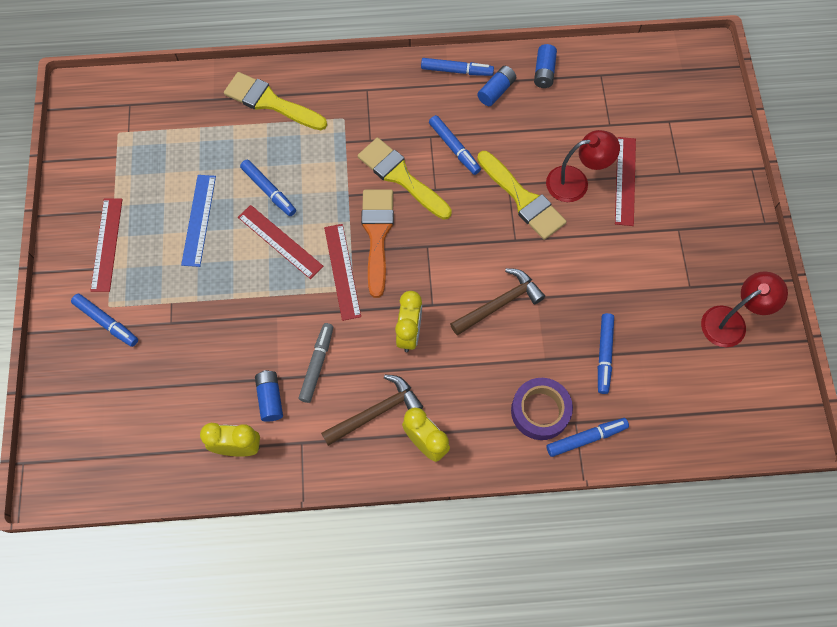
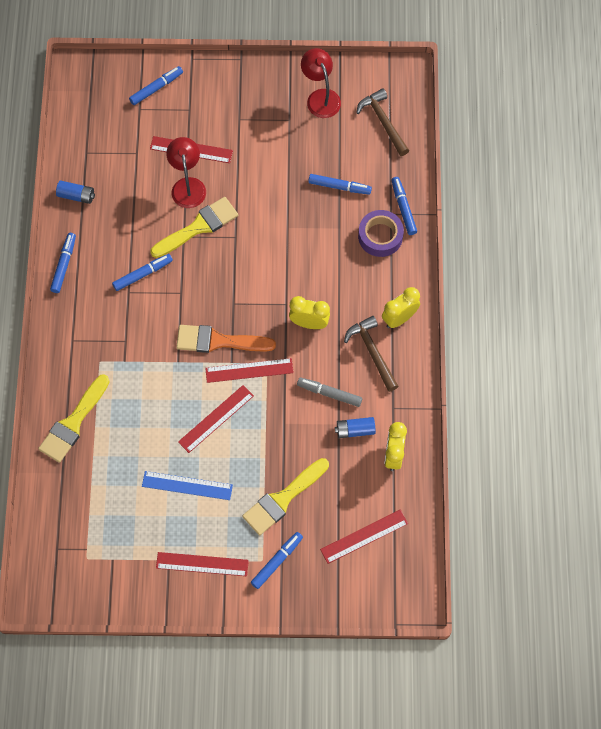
camera: 85 degrees left, 0 degrees up
(133, 419) = (364, 536): none -> red ruler
(269, 191) = (165, 426): blue marker -> blue marker (156, 88)
(401, 177) = (165, 319): yellow brush -> yellow brush (283, 499)
(496, 91) = (90, 235): blue battery -> none
(499, 304) = (290, 255): brown hammer -> brown hammer (383, 122)

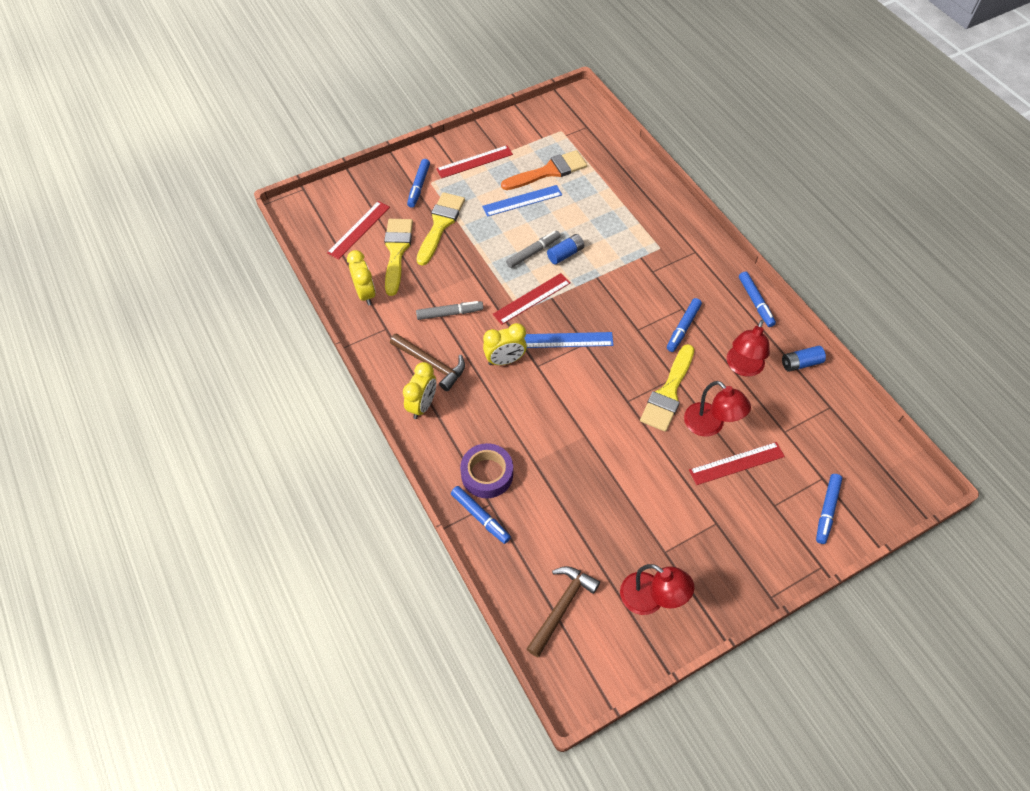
camera: 150 degrees right, 10 degrees down
(73, 423) = (642, 200): yellow brush -> yellow brush (396, 251)
(124, 216) = (742, 367): none -> red lamp
(216, 419) = (533, 252): red ruler -> grey marker
(218, 341) = (575, 308): orange brush -> orange brush (548, 171)
(245, 313) = (568, 340): none -> blue ruler
(339, 187) = (561, 505): blue marker -> none
(355, 430) = (410, 297): blue battery -> blue battery (565, 254)
(383, 122) = (561, 607): brown hammer -> brown hammer turned 90 degrees counterclockwise

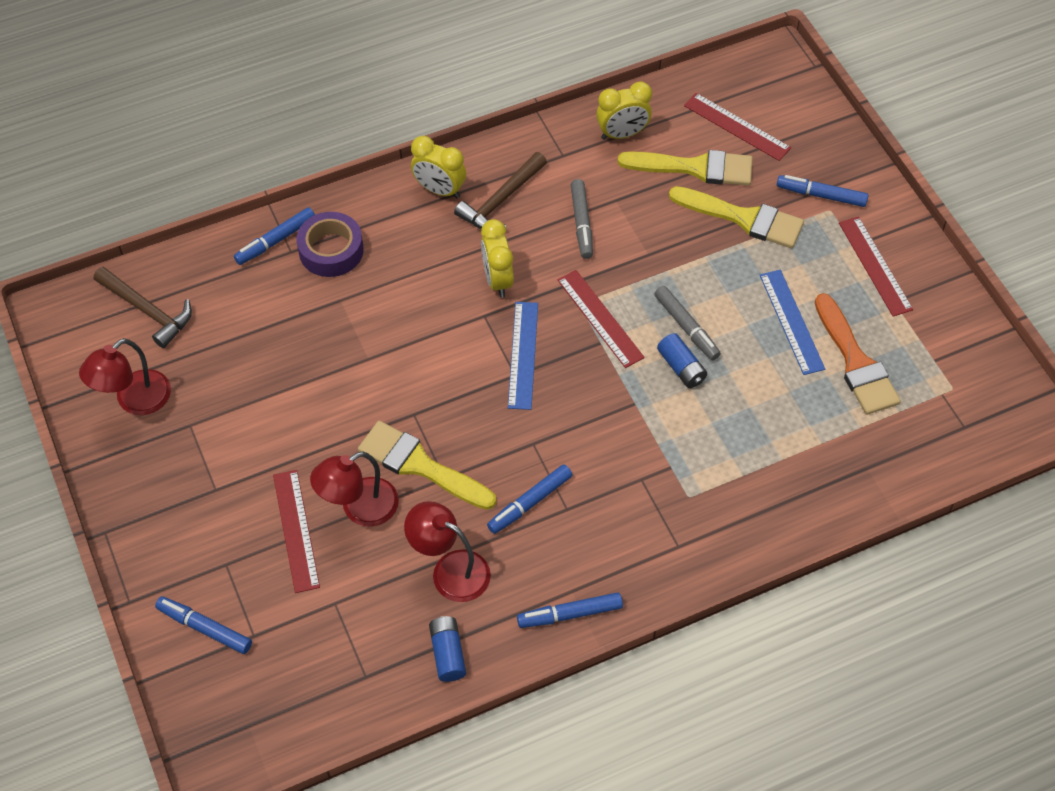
camera: 95 degrees right, 0 degrees up
(683, 328) = (530, 503): blue marker -> blue marker turned 75 degrees counterclockwise

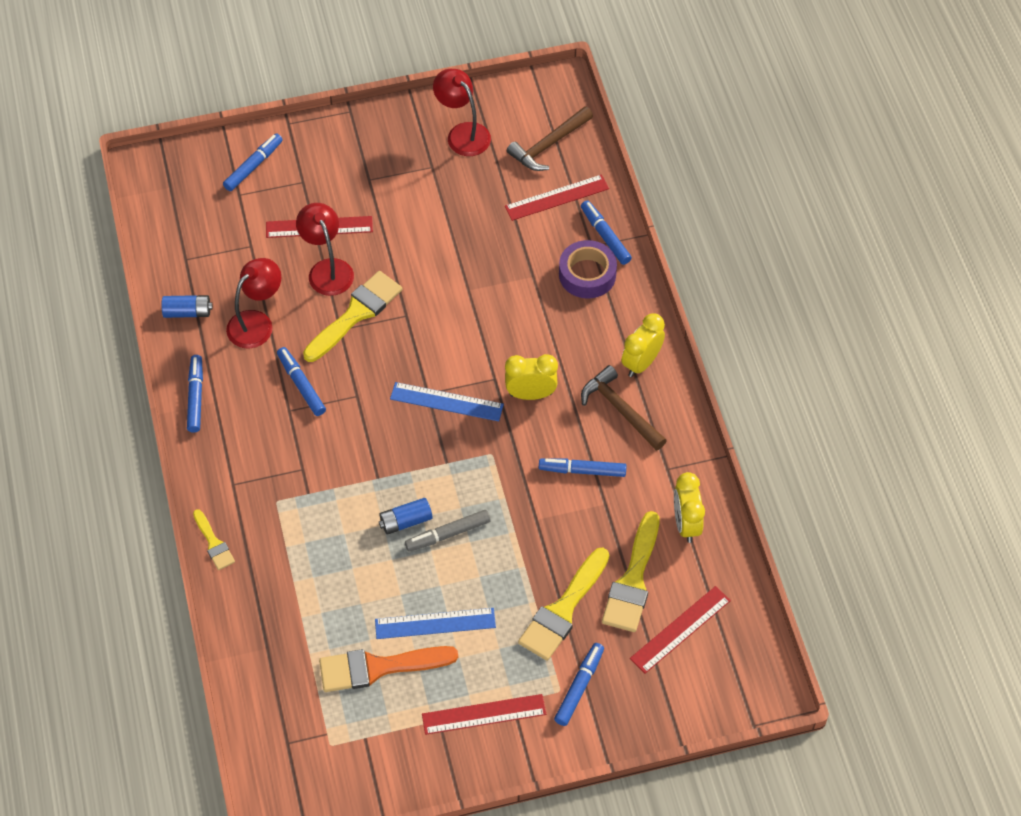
camera: 100 degrees right, 0 degrees up
(582, 223) = (582, 471): grey marker -> blue marker
(600, 318) = (472, 467): red ruler -> red ruler (556, 197)
(758, 548) = (214, 543): none -> yellow brush

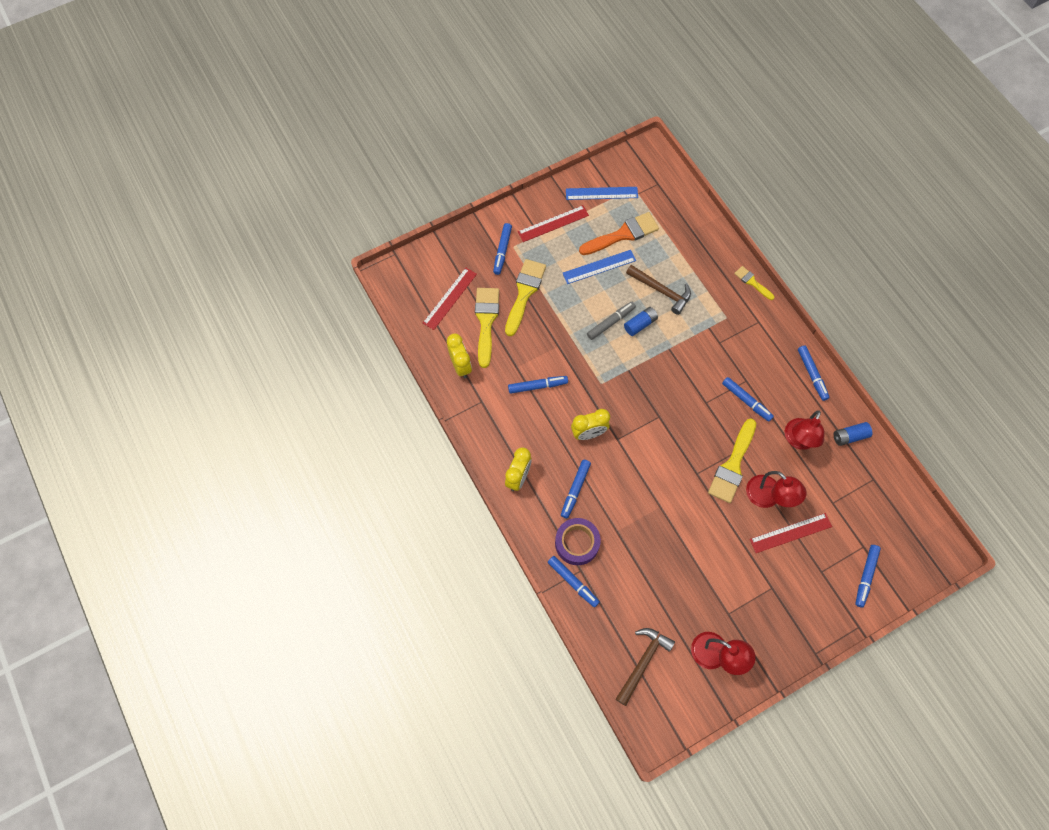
camera: 165 degrees right, 10 degrees up
(446, 401) = (644, 413): blue ruler -> blue ruler (601, 193)
(556, 197) = (621, 610): red ruler -> none
(570, 332) = (575, 490): none -> blue marker
(620, 410) = (523, 437): brown hammer -> brown hammer (661, 291)

